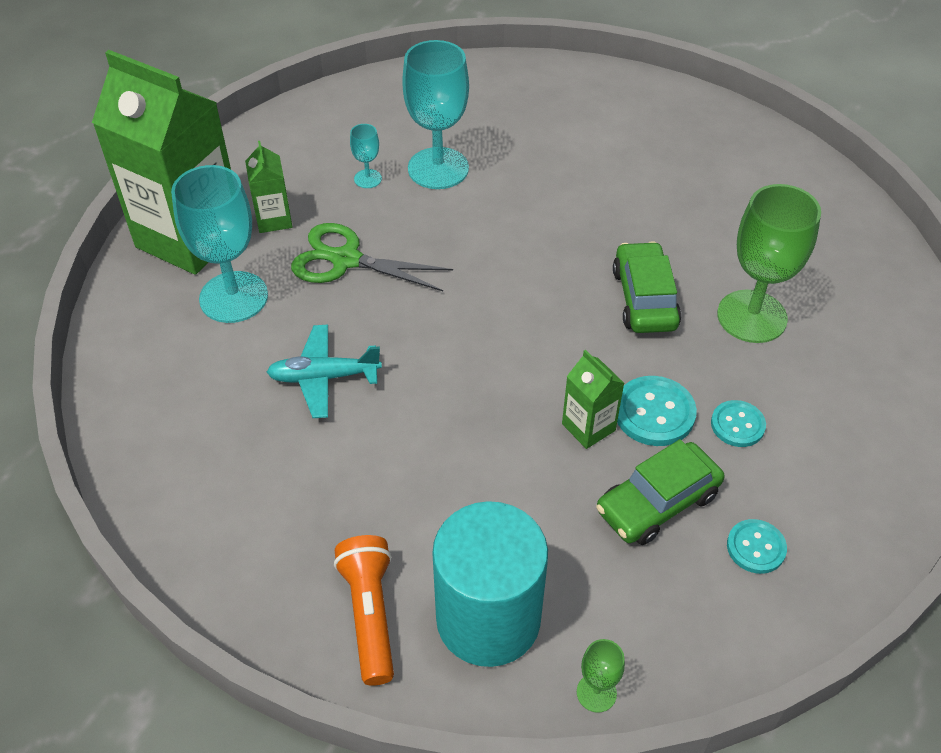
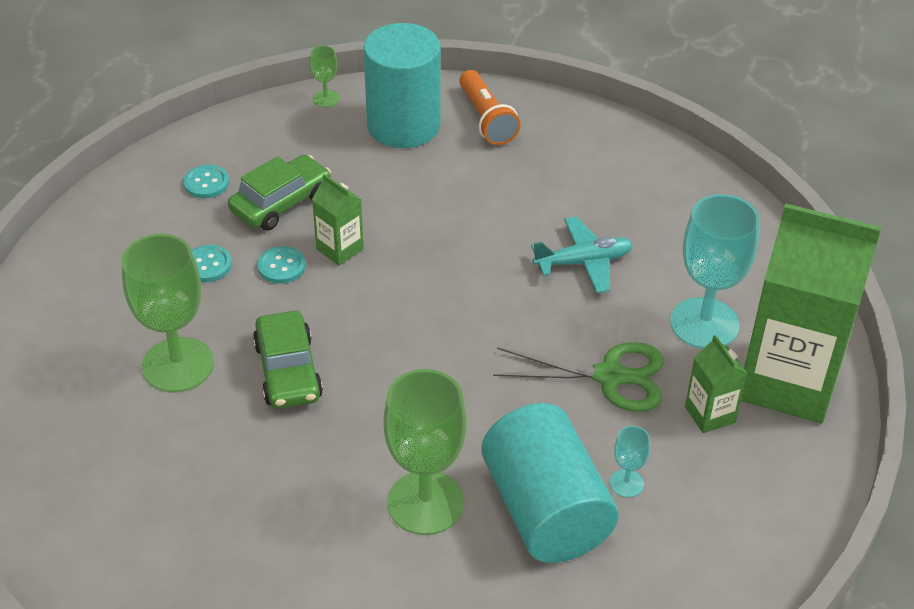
camera: 170 degrees right, 5 degrees down
(438, 168) = (546, 510): turquoise goblet -> turquoise cylinder
(531, 183) = (425, 503): none -> green goblet
(654, 413) = (281, 266): turquoise button -> turquoise button, size x0.66

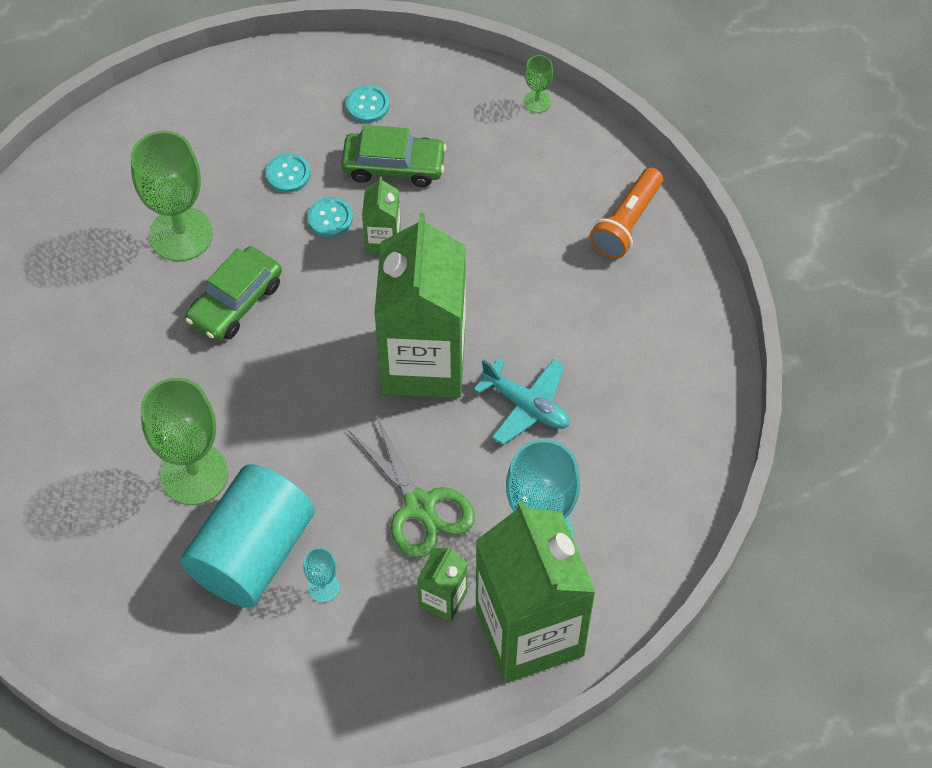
camera: 50 degrees right, 15 degrees up
(403, 125) = (560, 174): turquoise cylinder -> none
(479, 294) = (423, 362): none -> green carton

